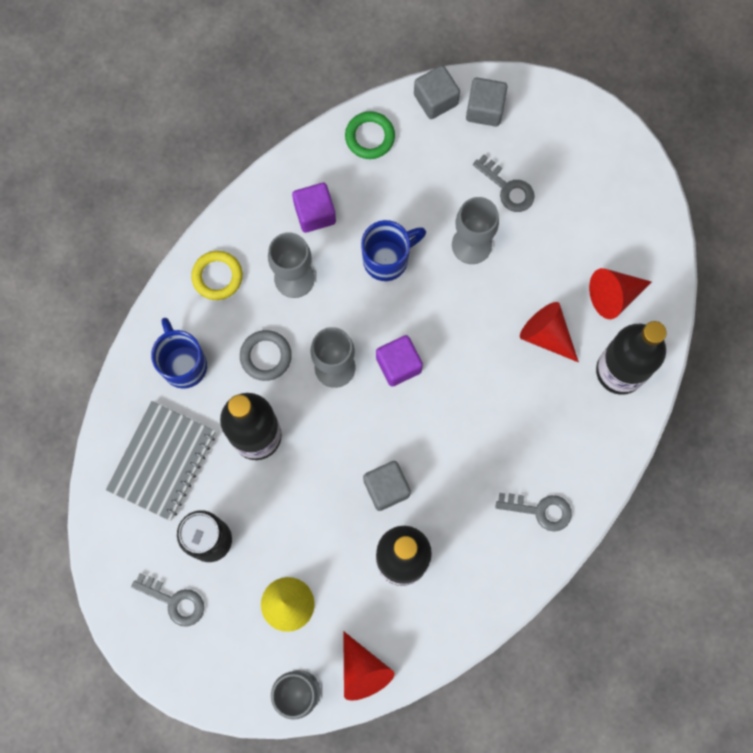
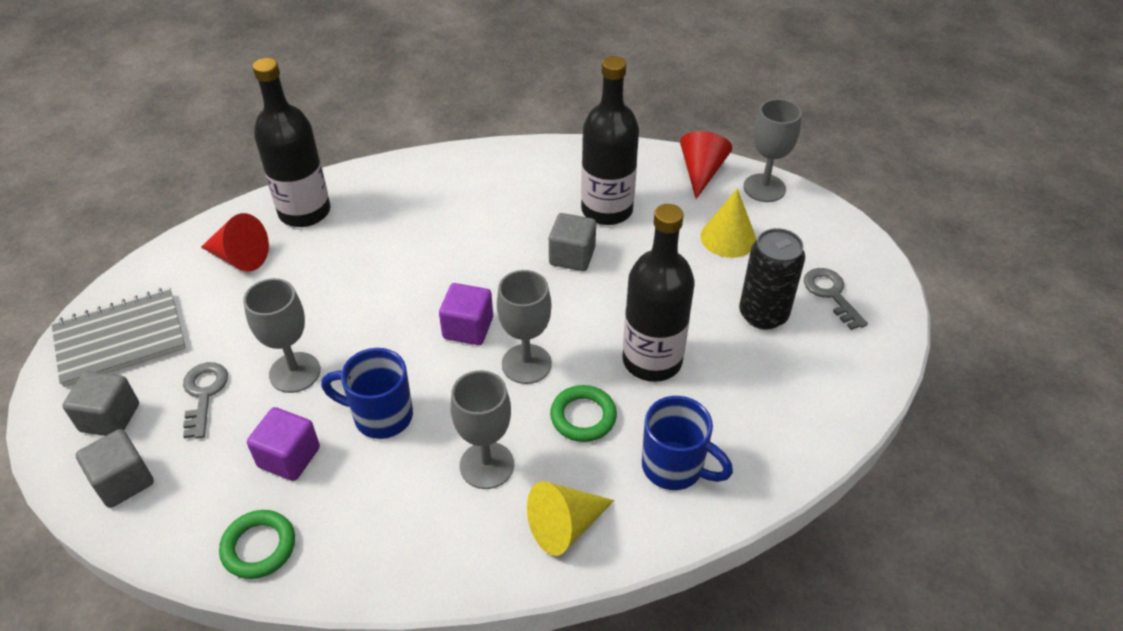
camera: 140 degrees left, 30 degrees down
(162, 461) = (765, 400): grey notebook -> grey notebook (120, 339)
(183, 364) = (675, 467): blue mug -> blue mug turned 75 degrees counterclockwise
(217, 276) = (565, 526): yellow ring -> yellow cone
(266, 356) = (583, 416): grey ring -> green ring
(315, 213) = (401, 512): purple cube -> purple cube (289, 457)
(435, 99) = (151, 531): grey cube -> grey cube (110, 418)
(540, 510) = (469, 176): grey key -> none
(546, 335) = (325, 268): red cone -> none

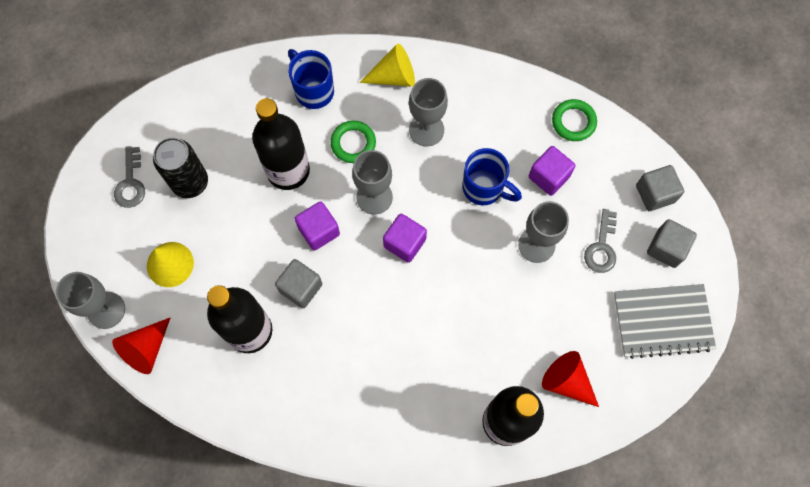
camera: 160 degrees left, 25 degrees up
(579, 311) = (319, 231): none -> purple cube

